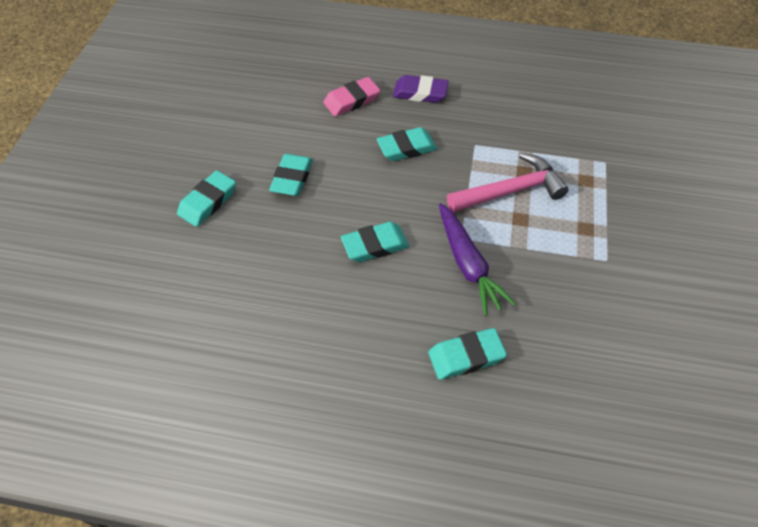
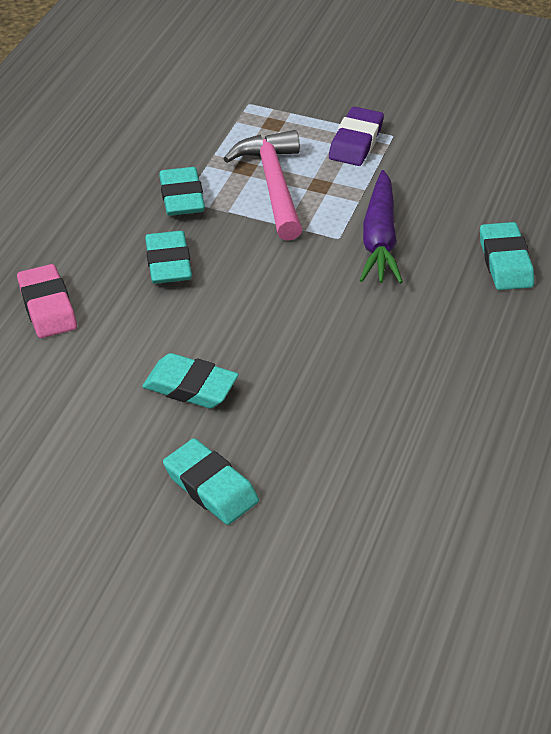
camera: 80 degrees left, 10 degrees down
(375, 245) = (333, 315): turquoise eraser -> turquoise eraser (182, 197)
(420, 93) = (61, 234): purple eraser -> purple eraser (356, 142)
(468, 264) = (379, 239): purple carrot -> purple carrot turned 105 degrees clockwise

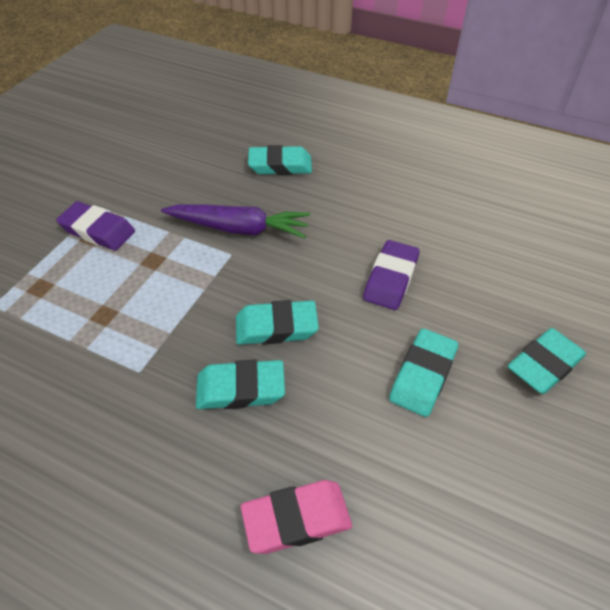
camera: 85 degrees left, 5 degrees up
(182, 197) = (133, 373): turquoise eraser -> turquoise eraser (276, 327)
(274, 185) = (140, 294): pink hammer -> none
(321, 364) = (391, 279): none -> purple eraser

